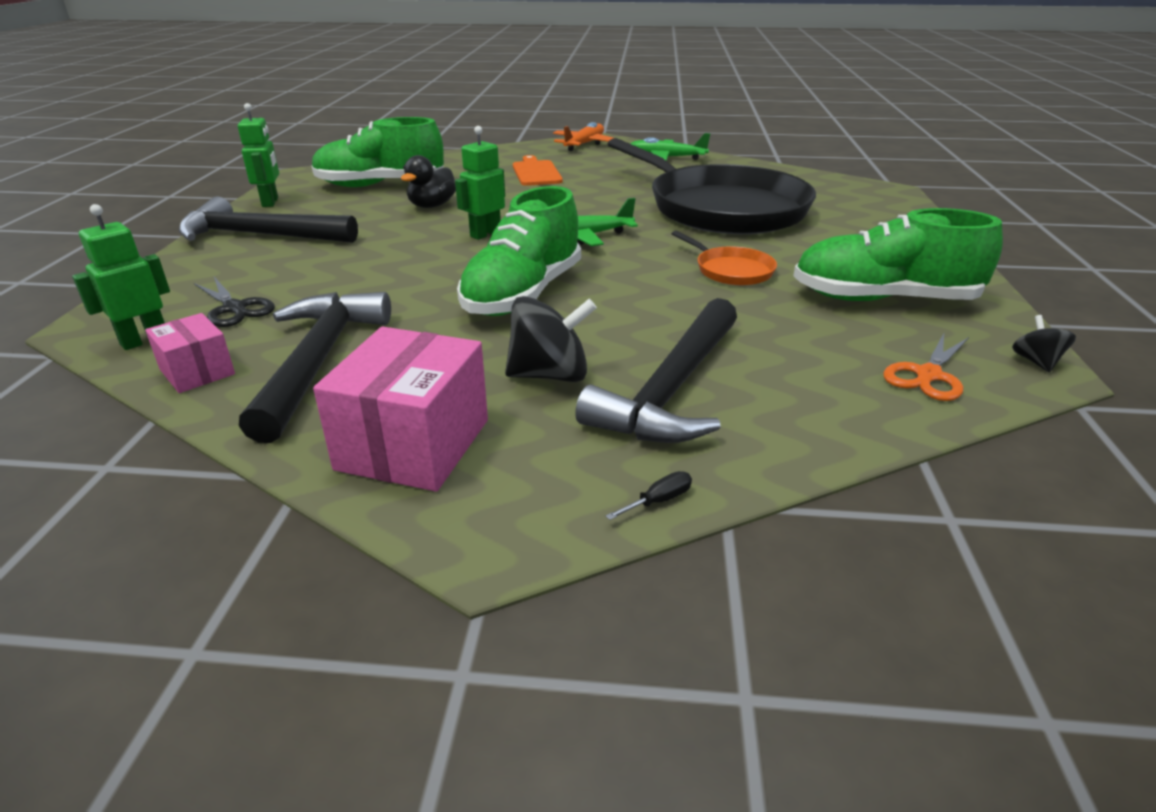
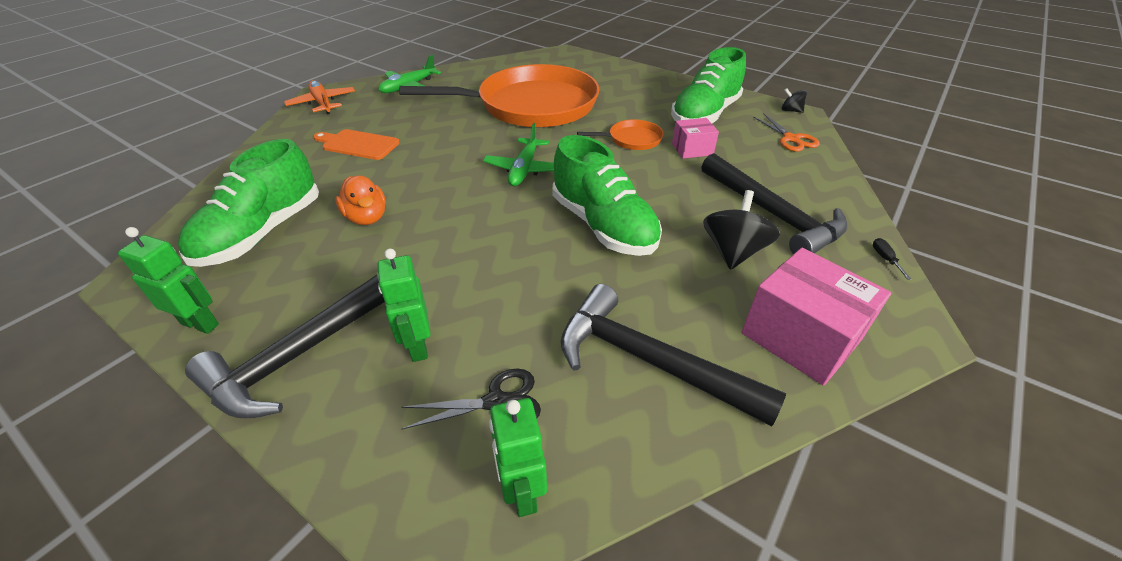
camera: 60 degrees left, 10 degrees up
(197, 372) = (624, 451): pink box -> pink box (692, 149)
(432, 206) = (367, 217): black duck -> orange duck
(485, 234) = (469, 209): green robot -> green robot (417, 346)
(721, 208) = (531, 105): black pan -> orange pan

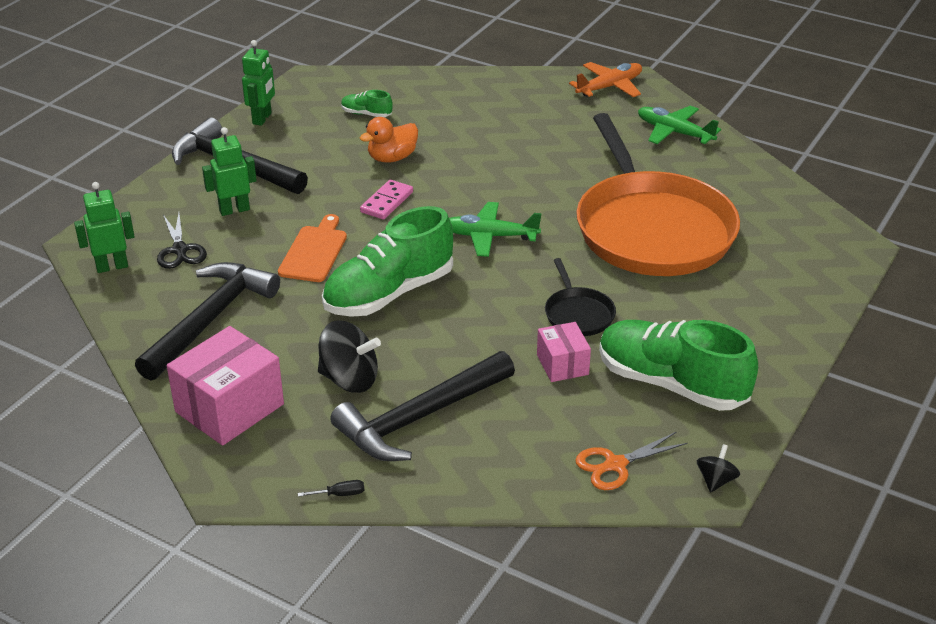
camera: 85 degrees right, 5 degrees down
(262, 233) = (366, 114): green shoe -> green shoe, size x0.43
(358, 144) = (521, 127): orange cutting board -> orange cutting board (314, 252)
(449, 223) = (387, 202): none -> pink domino
(632, 139) = (578, 314): orange pan -> black pan

